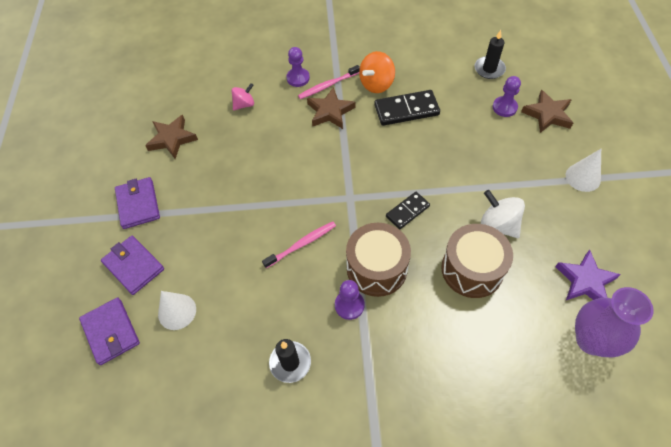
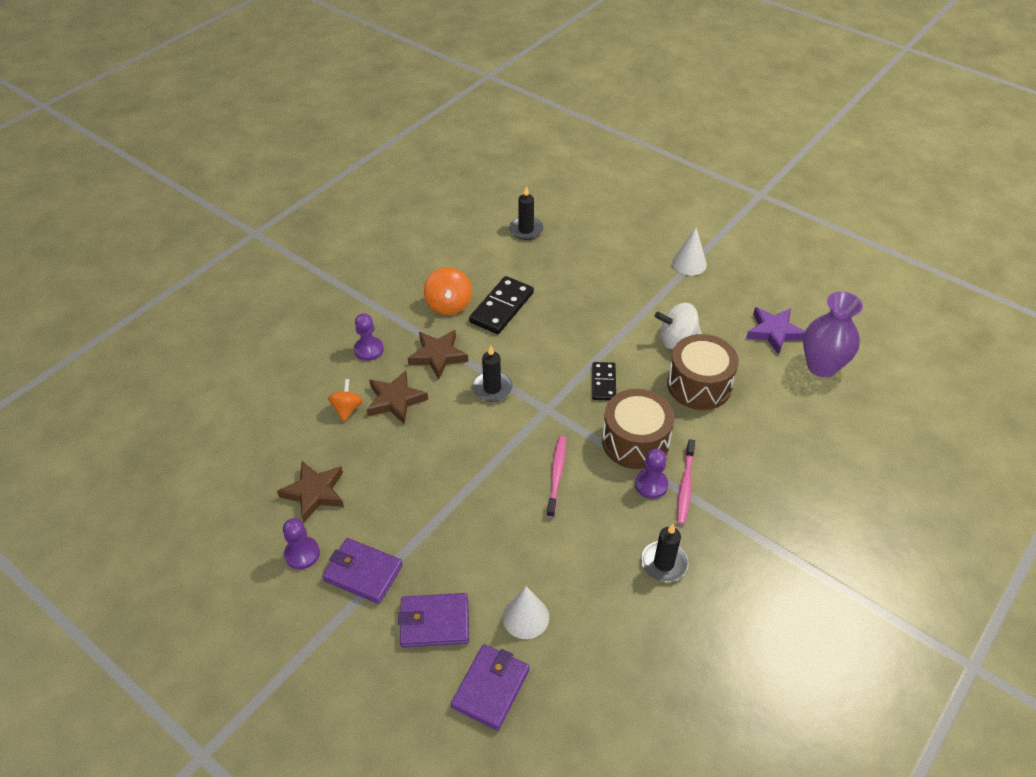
camera: 50 degrees left, 10 degrees down
(111, 332) = (490, 688): purple wallet -> purple wallet turned 75 degrees counterclockwise
(244, 104) = (347, 409): pink spinning top -> orange spinning top
(327, 86) = (406, 336): pink toothbrush -> pink toothbrush (685, 486)
(335, 157) = (492, 388): none -> black candle
(504, 107) = (574, 251): purple pawn -> purple pawn (302, 554)
(547, 114) = (611, 235): brown star -> brown star (395, 400)

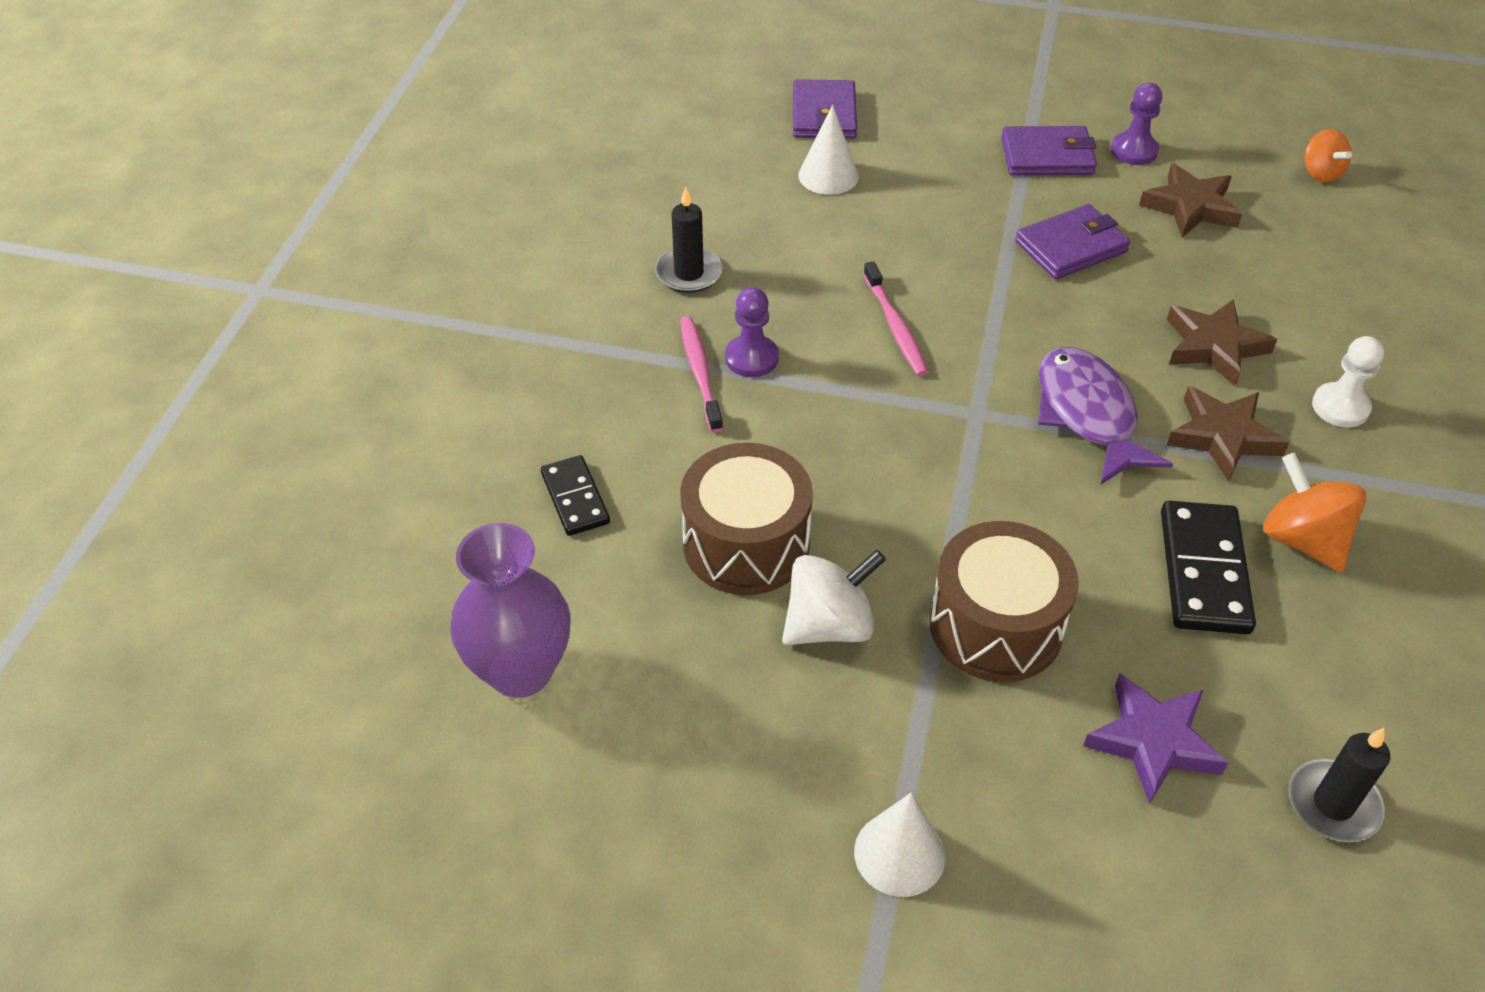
camera: 155 degrees right, 0 degrees up
(347, 409) = (1267, 312): orange spinning top -> orange spinning top (1320, 173)
(369, 350) = (1340, 407): purple pawn -> white pawn
(434, 622) = (926, 142): purple wallet -> purple wallet (1071, 247)
(492, 388) = (1088, 414): black candle -> purple fish
(603, 383) = (915, 488): black domino -> black domino (575, 498)
(635, 441) = (807, 410): brown drum -> brown drum (996, 626)
(774, 332) = (639, 721): purple star -> purple star (1153, 741)

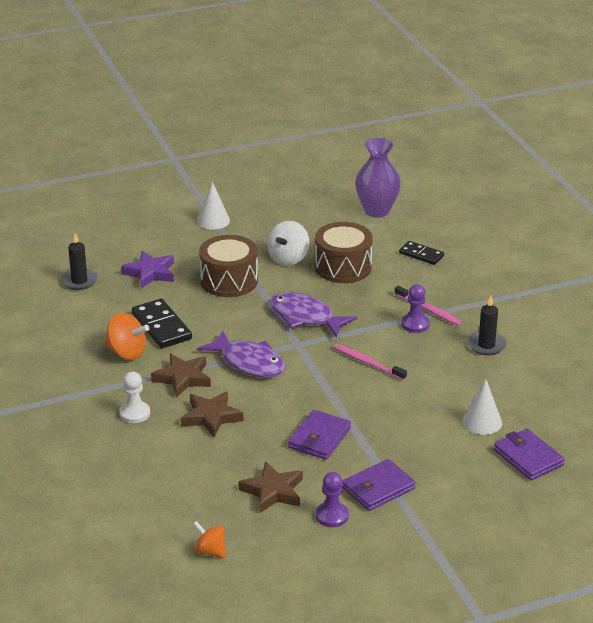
camera: 145 degrees right, 15 degrees down
(919, 460) = (305, 317): none -> purple fish

